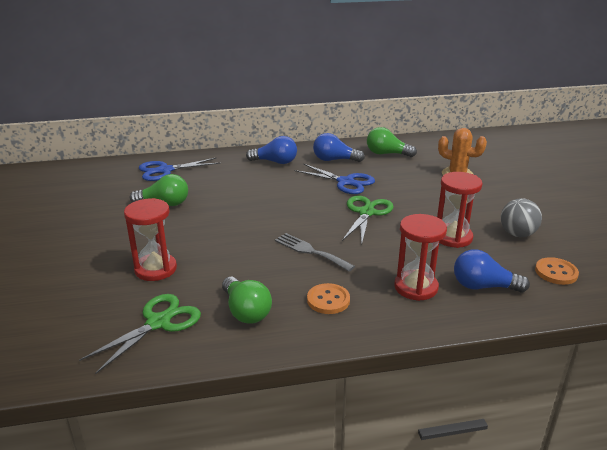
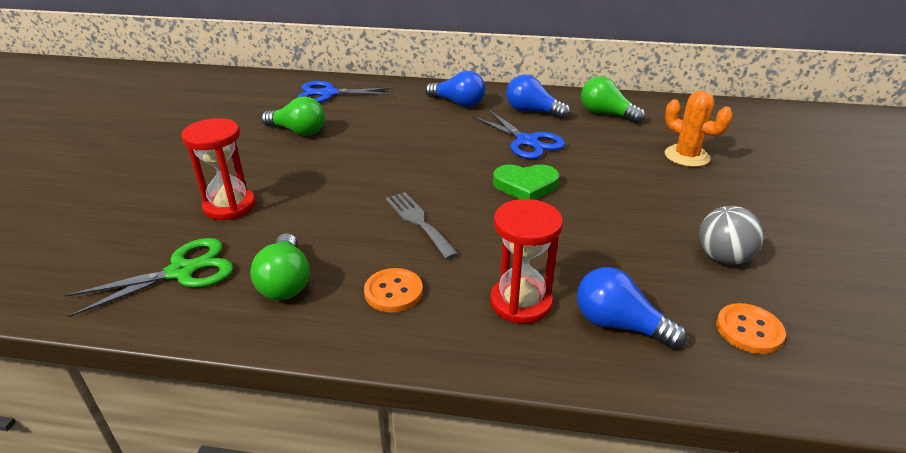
camera: 20 degrees right, 5 degrees up
(366, 213) = (526, 186): green scissors -> green heart
(453, 237) = (621, 243): red hourglass -> none

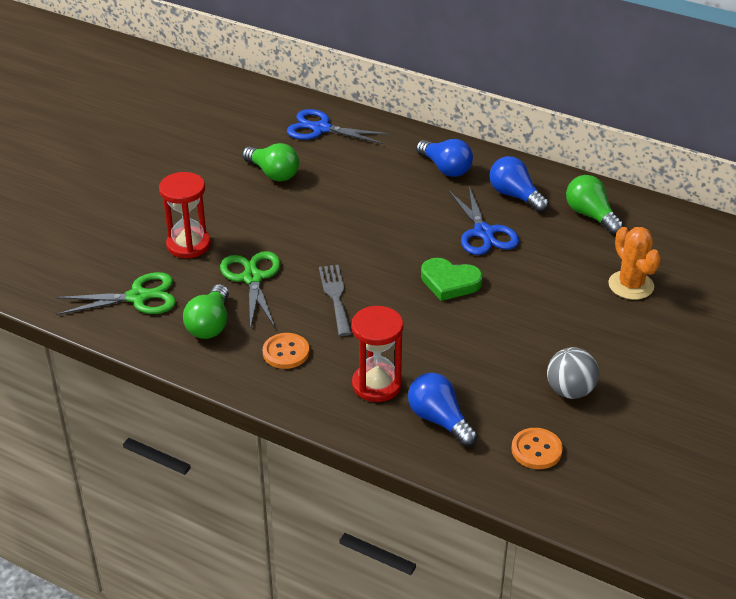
camera: 20 degrees right, 5 degrees up
(316, 223) = (252, 278): none -> green scissors

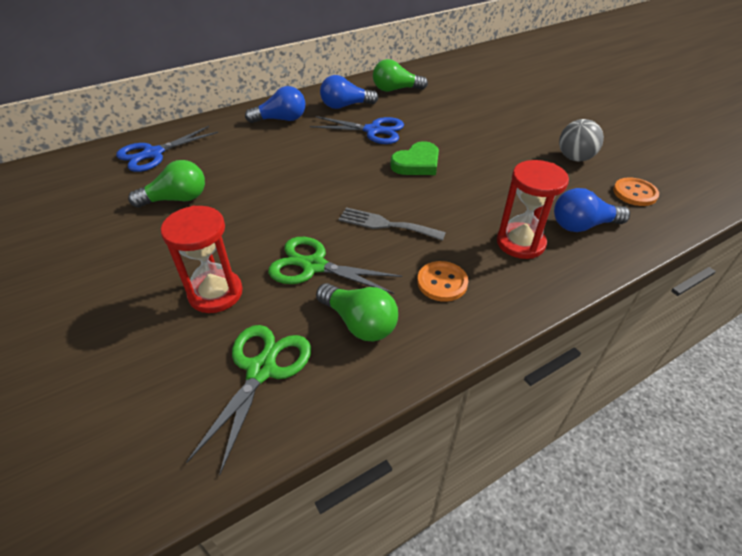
camera: 60 degrees left, 5 degrees up
(631, 285) = (478, 101): orange cactus -> none

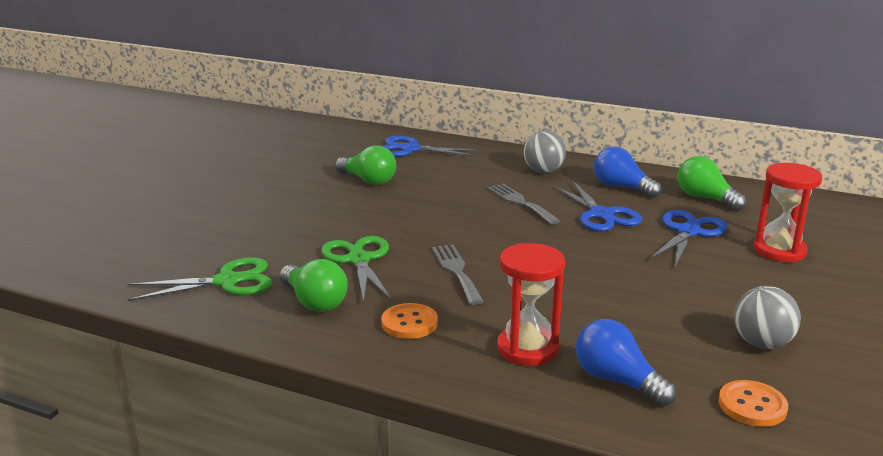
camera: 55 degrees right, 20 degrees down
(215, 293) = (283, 236): red hourglass -> red hourglass (779, 251)
(281, 119) = (543, 171): blue light bulb -> grey ball
(315, 150) = (520, 202): none -> grey fork
(359, 323) = (314, 302): green light bulb -> green light bulb turned 45 degrees counterclockwise
(417, 163) = (580, 254): green heart -> none
(430, 115) = (688, 232): none -> blue scissors

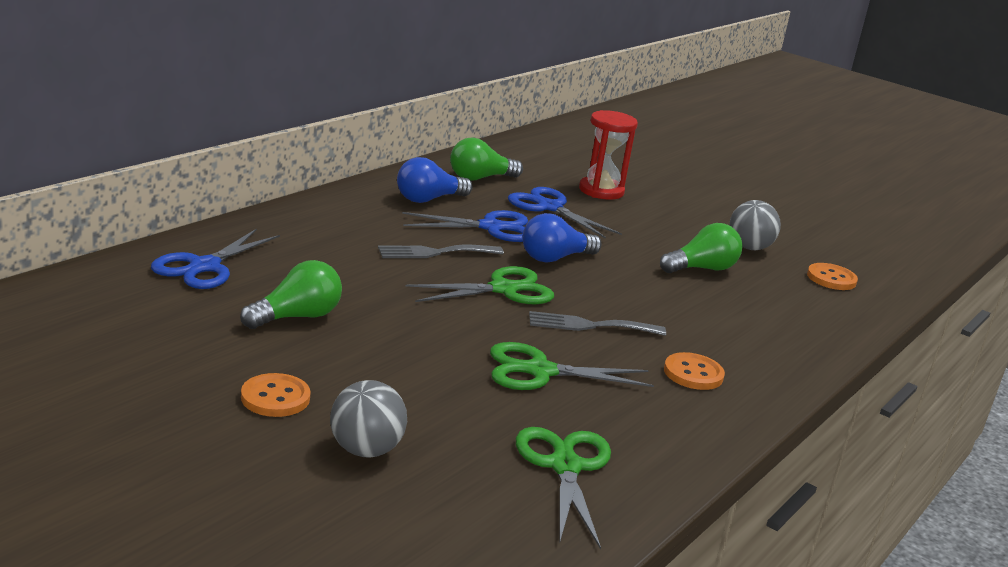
camera: 80 degrees left, 0 degrees up
(263, 191) = (275, 398): none -> orange button
(314, 302) = (635, 416): green light bulb -> green light bulb (702, 269)
(485, 233) = (503, 289): none -> green scissors
(527, 349) = (747, 332): red hourglass -> none
(543, 171) = (353, 218): grey ball -> grey ball (365, 450)
(617, 380) = (798, 311): blue light bulb -> blue light bulb (555, 258)

